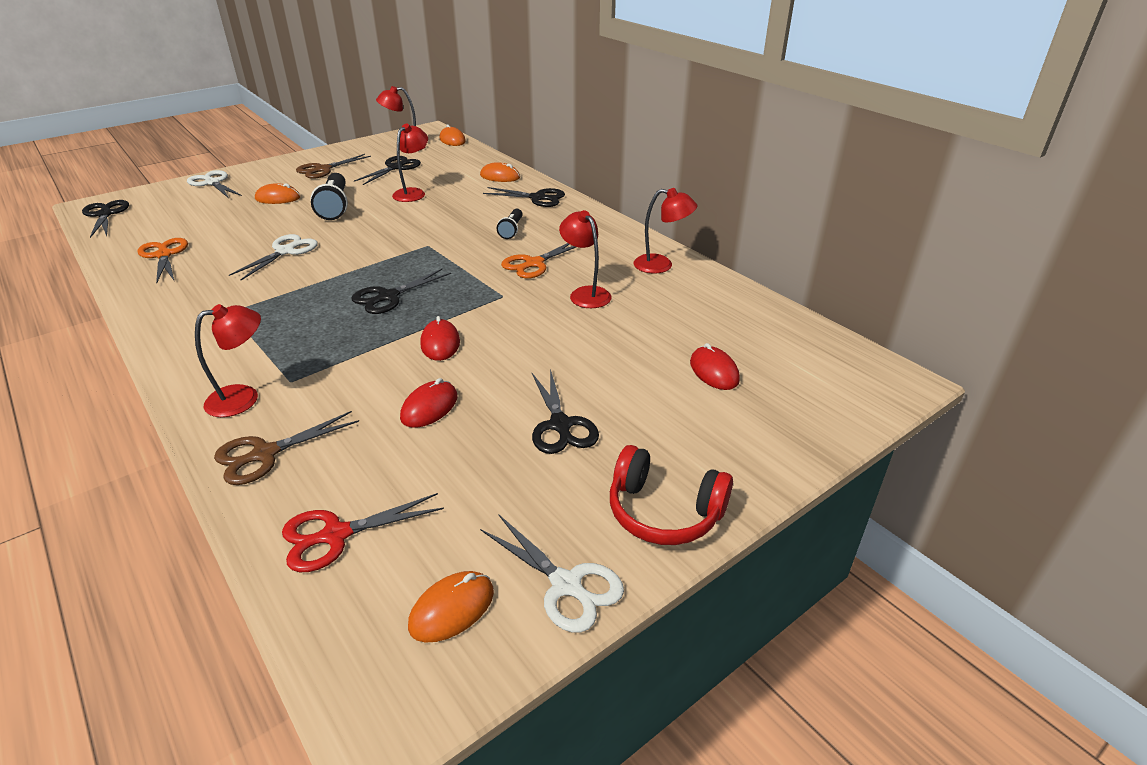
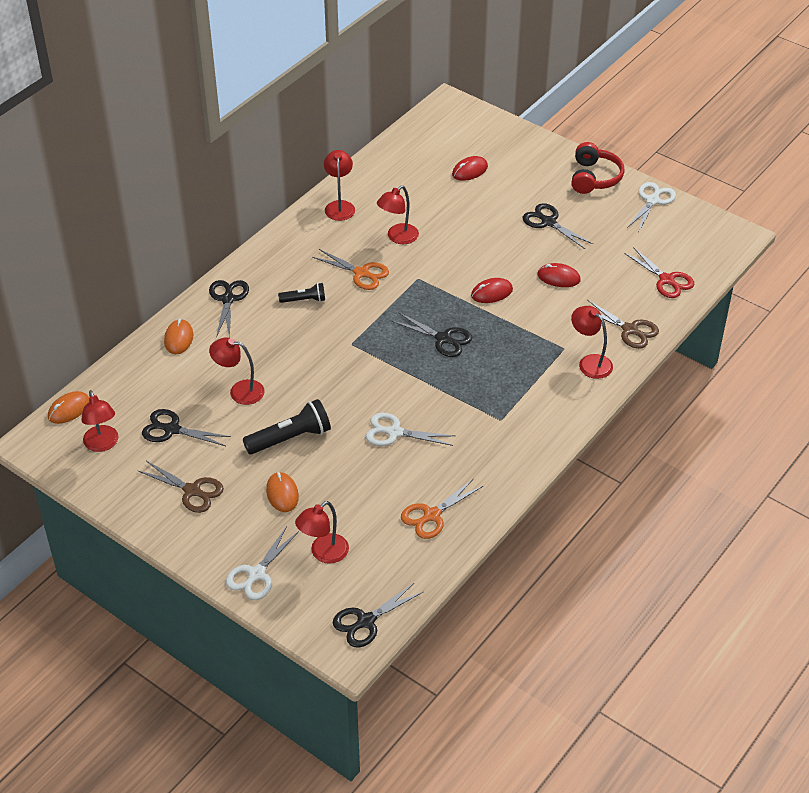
camera: 105 degrees left, 10 degrees up
(194, 206) = (323, 553): none -> red lamp
(452, 609) = (683, 230): orange mouse -> none
(560, 425) = (548, 222): black scissors -> black scissors turned 105 degrees counterclockwise

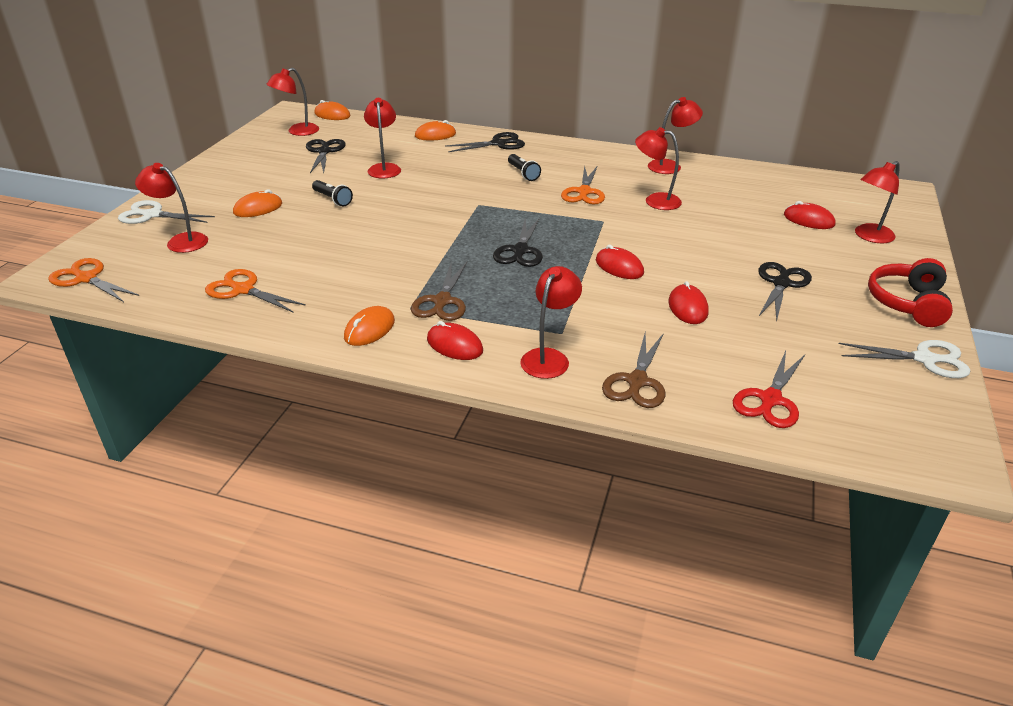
camera: 70 degrees right, 10 degrees down
(192, 491) = (253, 171): brown scissors -> brown scissors (442, 301)
(290, 438) = (332, 199): black flashlight -> black flashlight, size x0.58
(366, 621) = (86, 278): black scissors -> orange scissors
(394, 432) = (361, 248): white scissors -> none
(507, 153) = (869, 236): none -> red lamp
(520, 447) = (369, 329): none -> orange mouse
(558, 405) = (454, 345): none -> red mouse
(594, 178) = (907, 303): red headphones -> red headphones turned 120 degrees clockwise

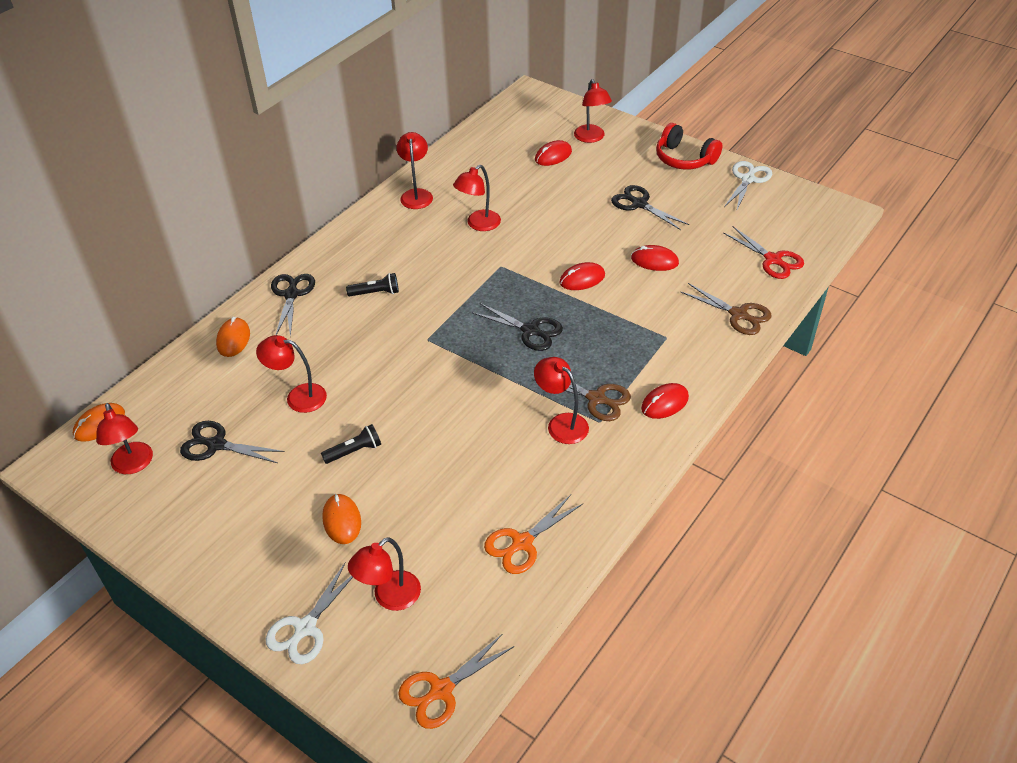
camera: 70 degrees left, 10 degrees up
(369, 329) = (624, 454): orange mouse -> none
(549, 357) = (697, 352): red lamp -> red lamp (561, 423)
(584, 192) = (439, 262): orange scissors -> none

